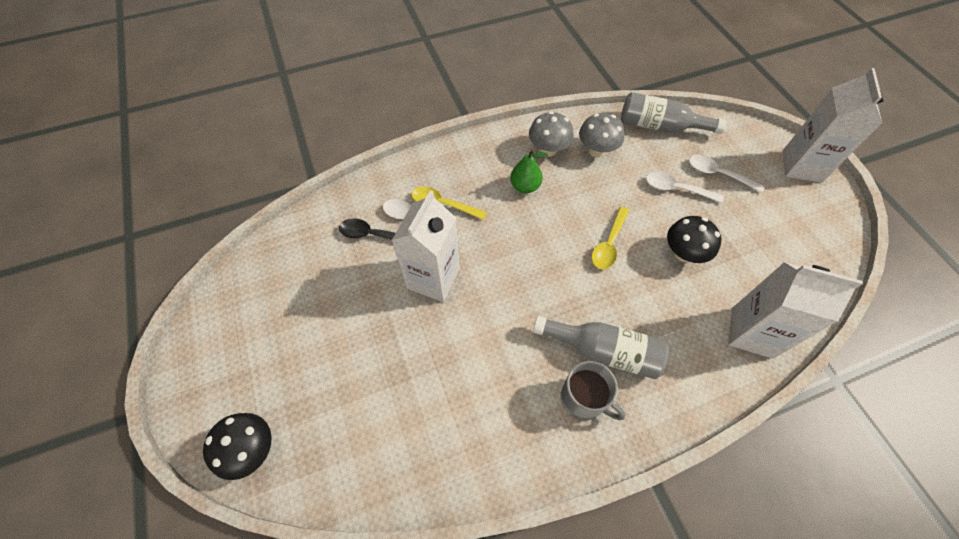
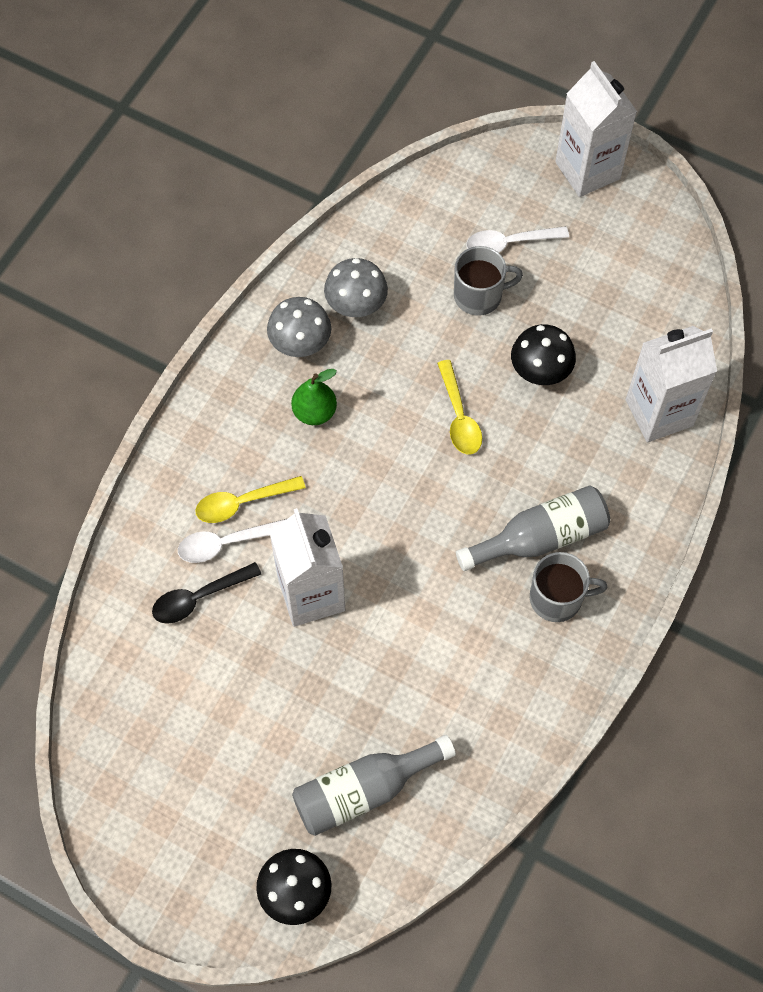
camera: 40 degrees left, 5 degrees up
(660, 126) = (402, 220): grey bottle -> grey bottle (364, 790)
(676, 189) = (479, 295): white spoon -> grey mug

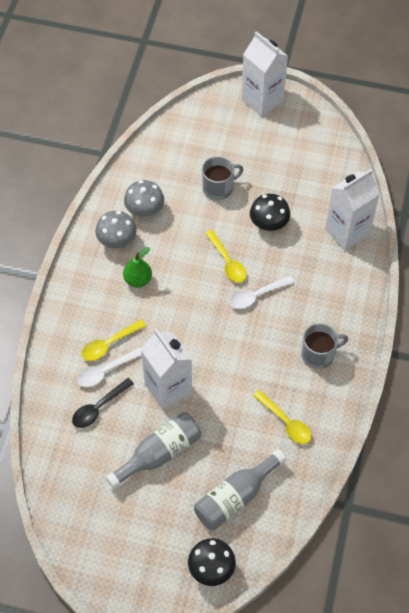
camera: 15 degrees left, 5 degrees down
(475, 693) = (286, 422): none -> yellow spoon
(509, 243) = (227, 153): white spoon -> white spoon (256, 296)
(540, 537) = (298, 321): grey bottle -> grey bottle (159, 453)

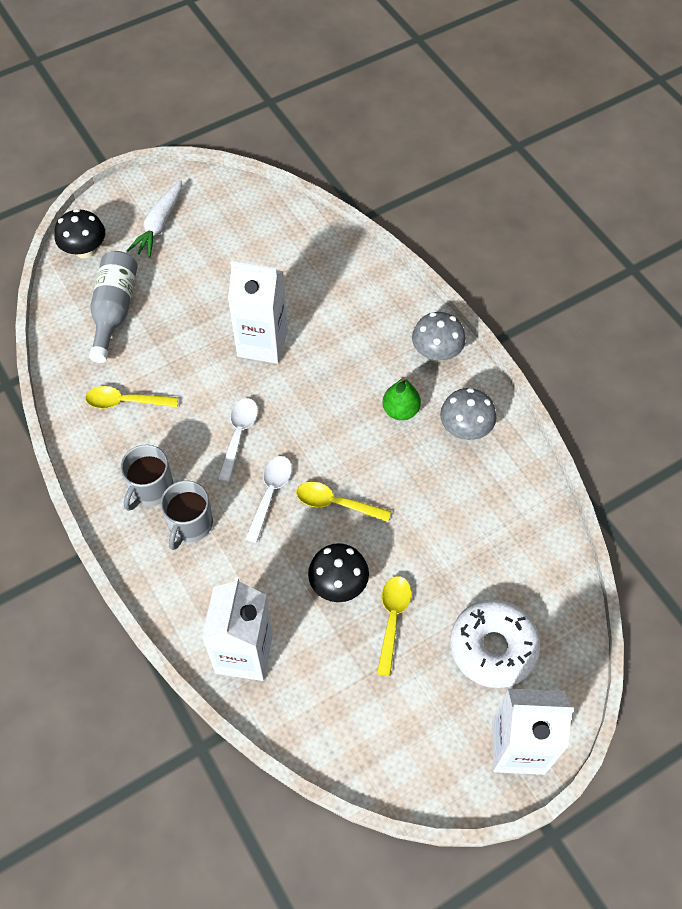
camera: 135 degrees right, 0 degrees up
(99, 407) = (304, 282): black spoon -> none
(106, 371) = (333, 313): white spoon -> white spoon (238, 435)
(109, 344) = (357, 335): yellow spoon -> yellow spoon (392, 619)
(142, 543) = (159, 225): none -> white carrot
(145, 210) = (478, 483): grey mushroom -> grey mushroom (436, 352)
(159, 453) = (214, 291): grey bottle -> none
(219, 188) = (436, 578): grey mug -> grey mug (190, 524)
(227, 141) = (493, 647): none -> white donut

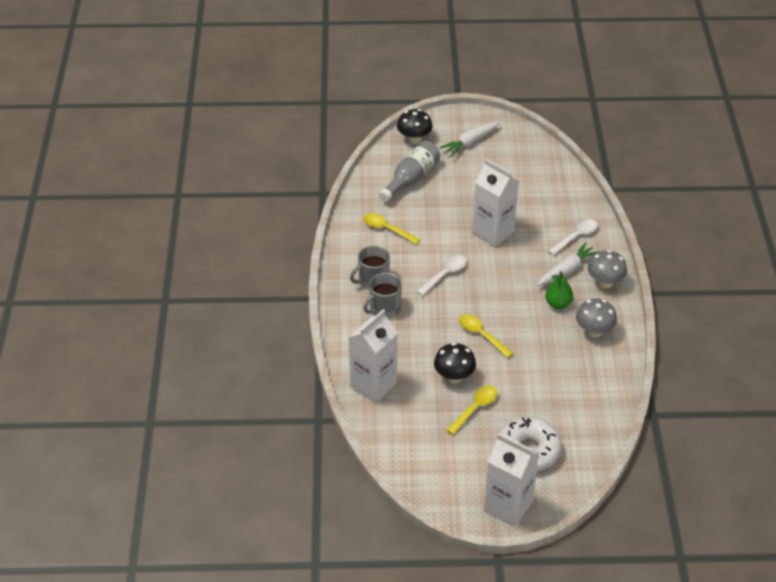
camera: 30 degrees right, 15 degrees down
(270, 494) = (443, 313): white spoon -> white spoon (576, 237)
(382, 357) = (567, 270): none -> white carrot

